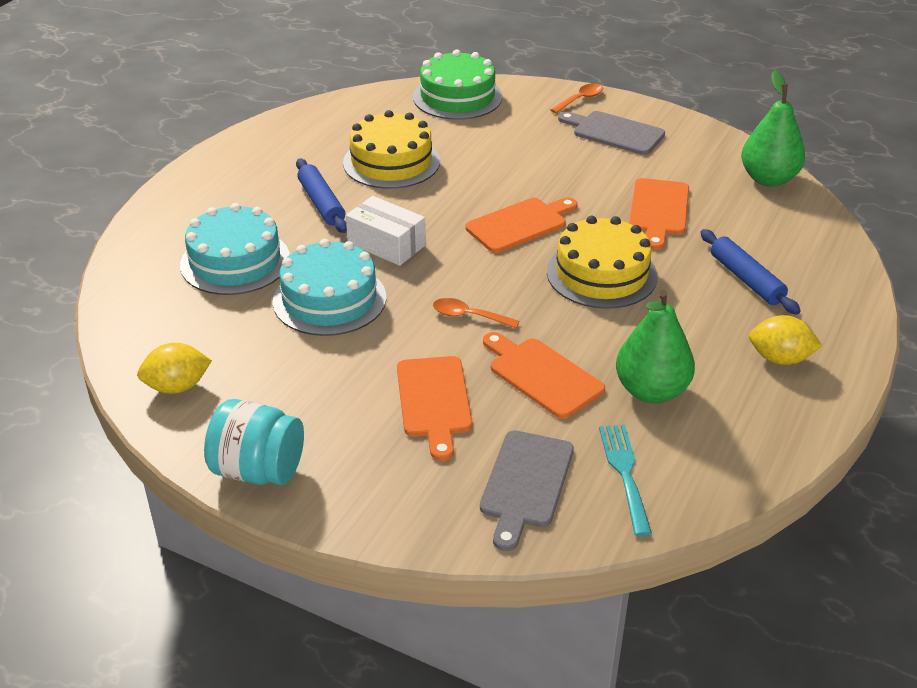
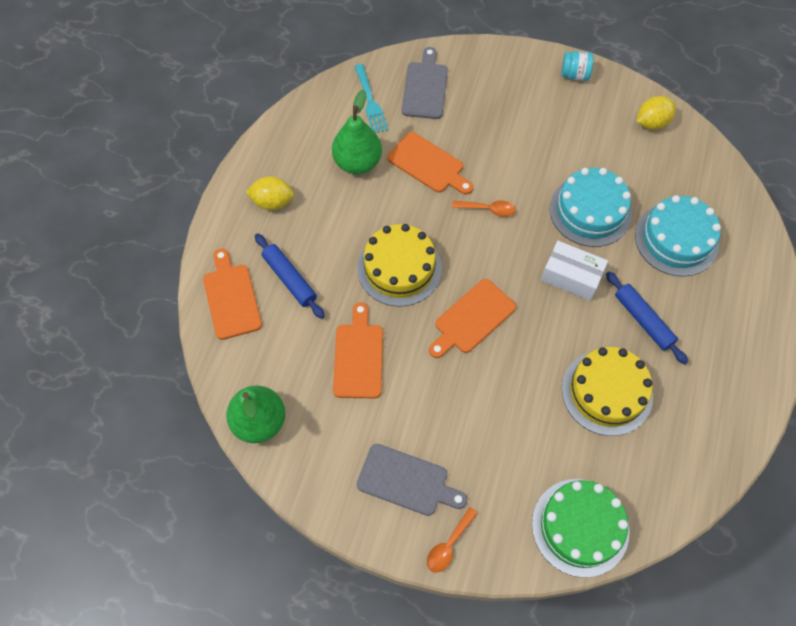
camera: 170 degrees right, 25 degrees up
(258, 470) = (574, 75): turquoise jar -> turquoise jar, size x0.63
(434, 401) = (491, 135): orange cutting board -> orange cutting board (231, 298)

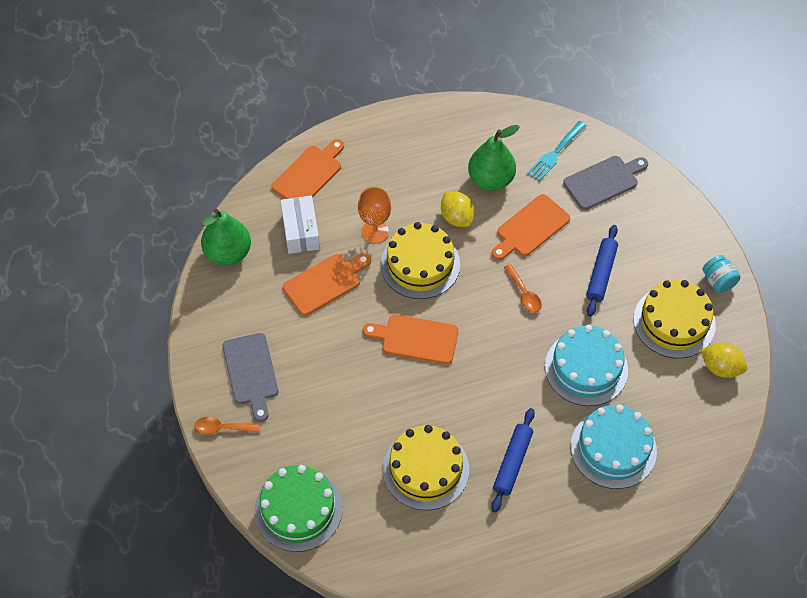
camera: 55 degrees right, 5 degrees down
(272, 202) = (408, 148): yellow lemon -> yellow lemon (457, 218)
(289, 279) = (353, 200): blue rolling pin -> blue rolling pin (601, 274)
(337, 282) = (375, 232): none -> orange goblet
(428, 164) = (530, 228): orange cutting board -> orange cutting board turned 45 degrees clockwise
(571, 277) = (510, 388): white box -> white box (300, 231)
(590, 125) = (674, 322): none -> yellow cake

